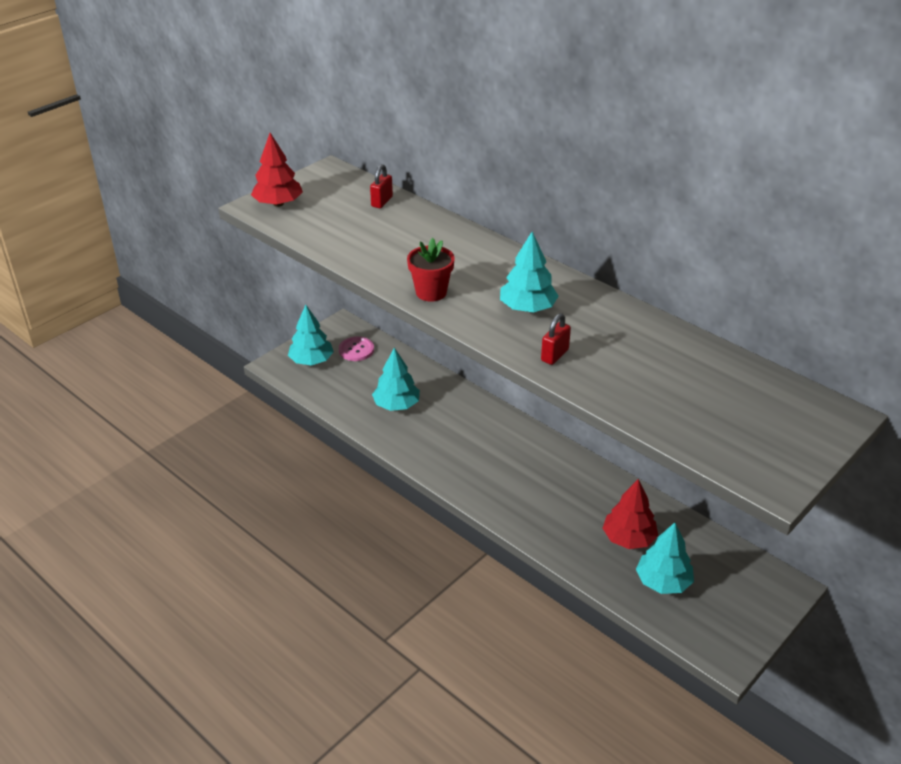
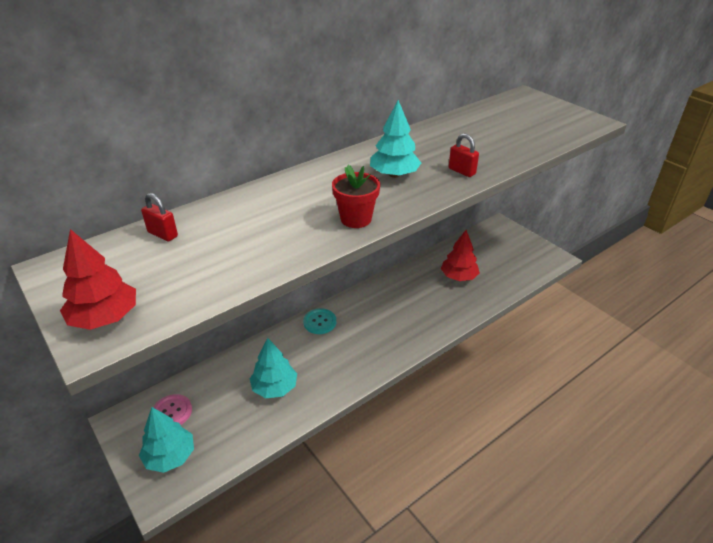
camera: 80 degrees left, 0 degrees up
(497, 421) = (320, 322): none -> turquoise button
(663, 582) = (497, 270): turquoise tree -> none

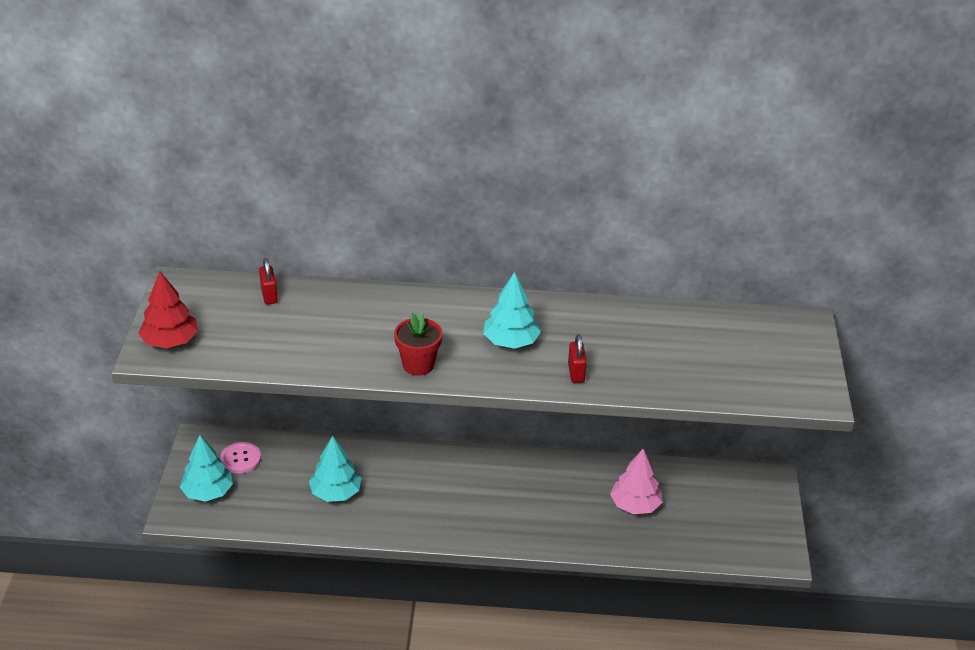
camera: 40 degrees right, 0 degrees up
(320, 322) = (438, 461): turquoise button -> none
(458, 277) = (635, 505): red tree -> pink tree

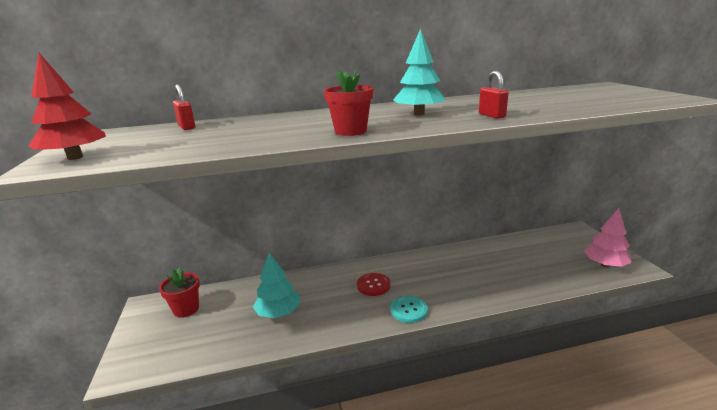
camera: 15 degrees left, 15 degrees down
(208, 492) = (156, 342): turquoise tree -> none
(240, 459) = (186, 309): pink button -> red flower pot
(453, 487) = (373, 285): none -> red button
(474, 531) = (409, 310): none -> turquoise button
(635, 505) = (511, 263): pink tree -> pink tree (605, 264)

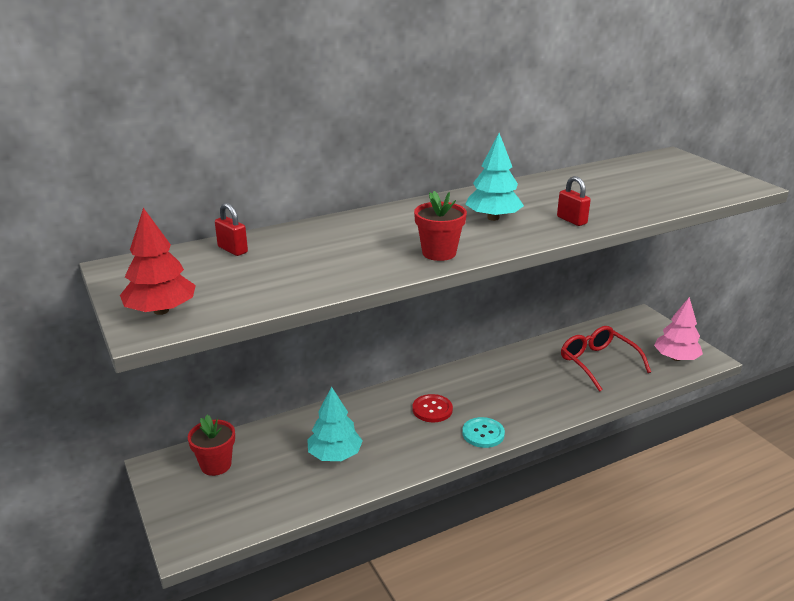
camera: 15 degrees left, 5 degrees up
(529, 262) = (598, 363): none -> red glasses

